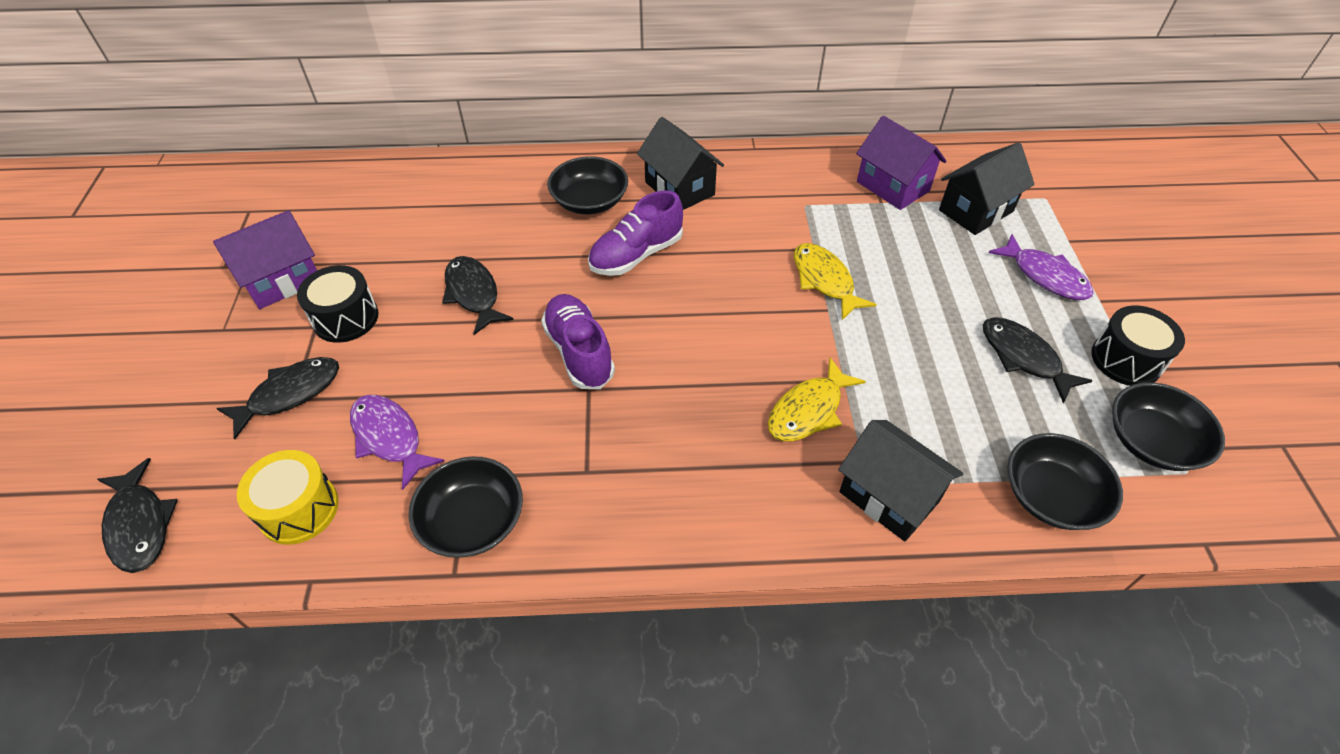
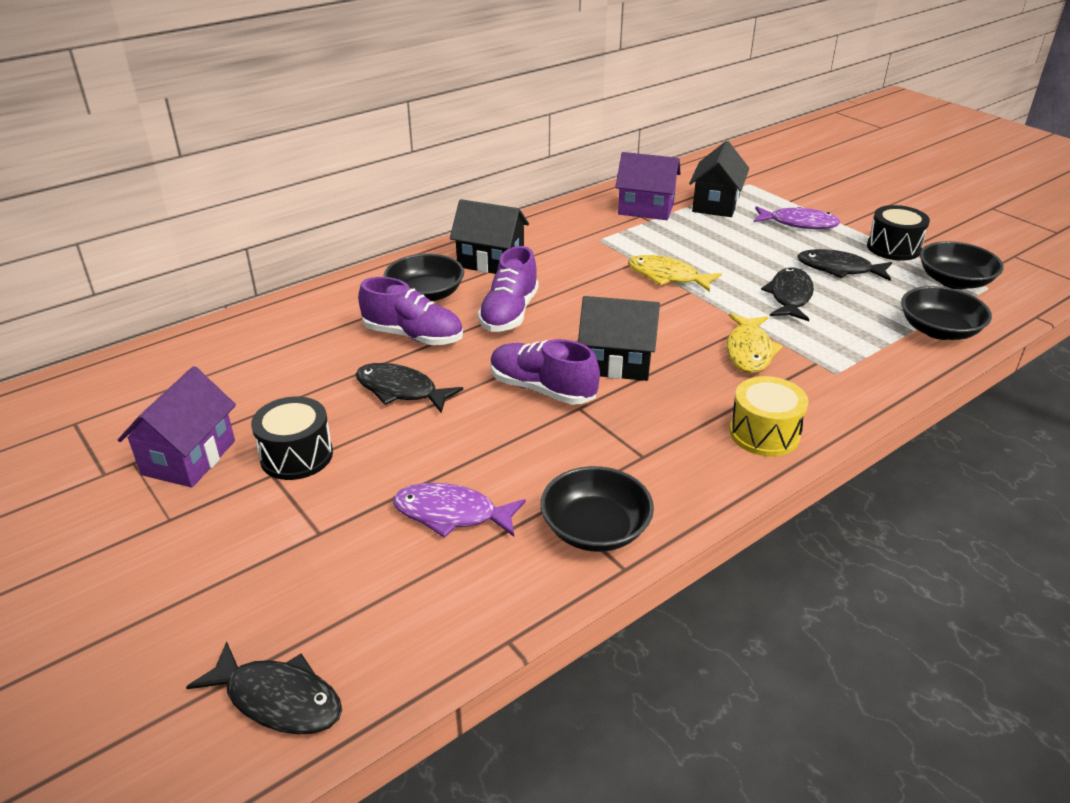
camera: 35 degrees left, 15 degrees down
(290, 394) = (311, 531): black fish -> black fish (789, 296)
(299, 509) = (431, 601): yellow drum -> yellow drum (764, 433)
(537, 242) = (413, 336): none -> purple shoe
(889, 496) = (855, 373): black house -> black house (616, 363)

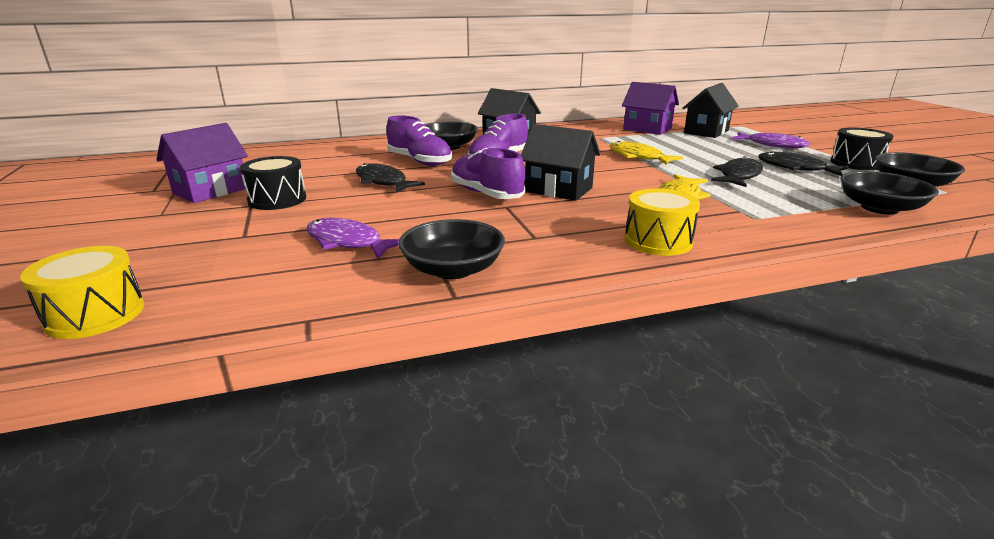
camera: 20 degrees right, 10 degrees down
(278, 699) = (95, 314): black fish -> yellow drum

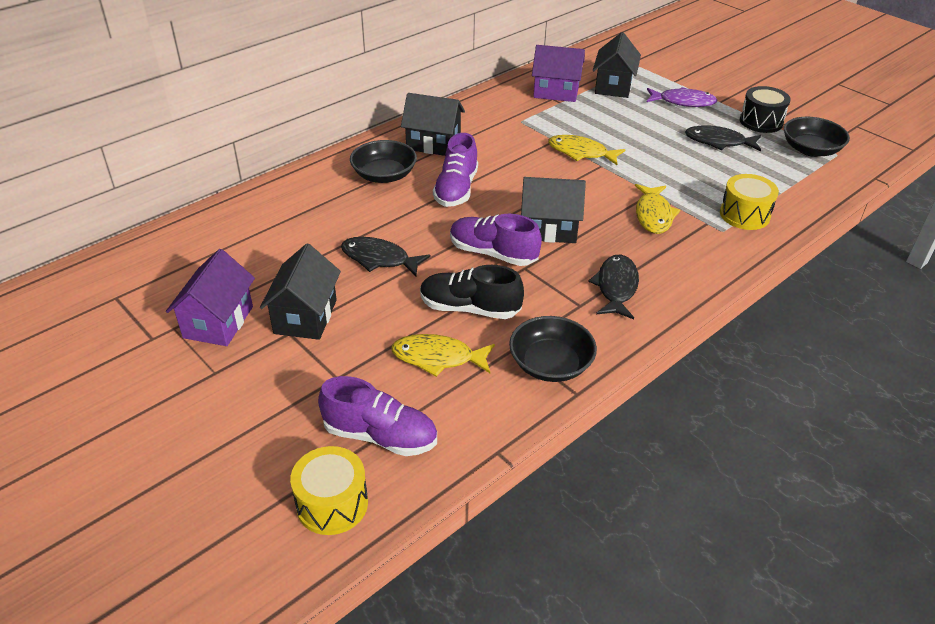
camera: 25 degrees left, 15 degrees up
(277, 199) = (305, 316): black drum -> black house
(348, 242) = (438, 358): purple fish -> yellow fish
(419, 161) = (380, 212): purple shoe -> purple shoe (380, 436)
(421, 220) = (470, 308): none -> black shoe
(658, 241) = (671, 283): yellow drum -> yellow drum (744, 215)
(738, 176) = (681, 167): black fish -> black fish (616, 287)
(879, 208) = (800, 192): black bowl -> none

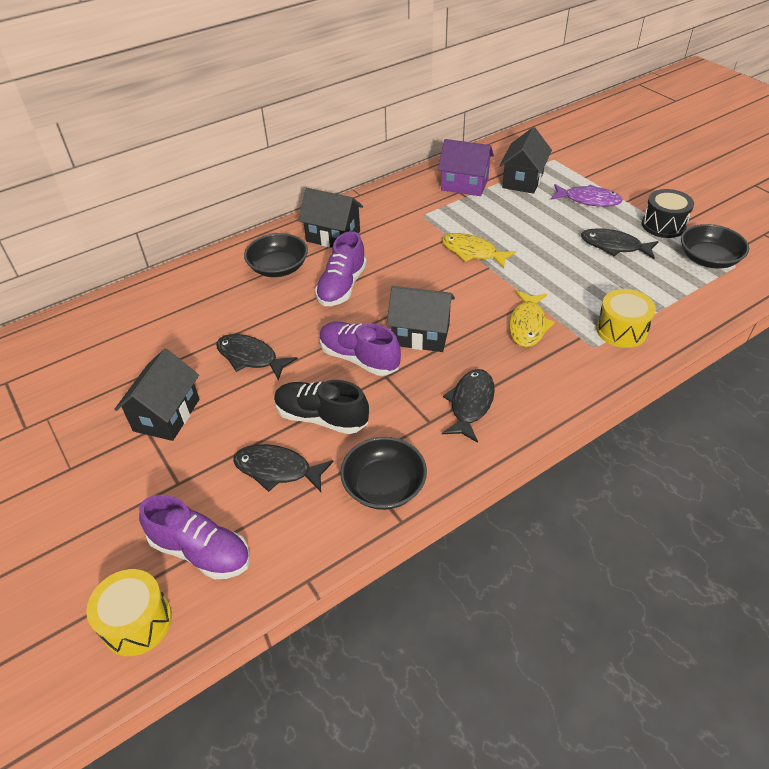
camera: 10 degrees right, 5 degrees up
(218, 322) = (87, 415): purple house -> none
(438, 358) = (277, 469): yellow fish -> black fish

